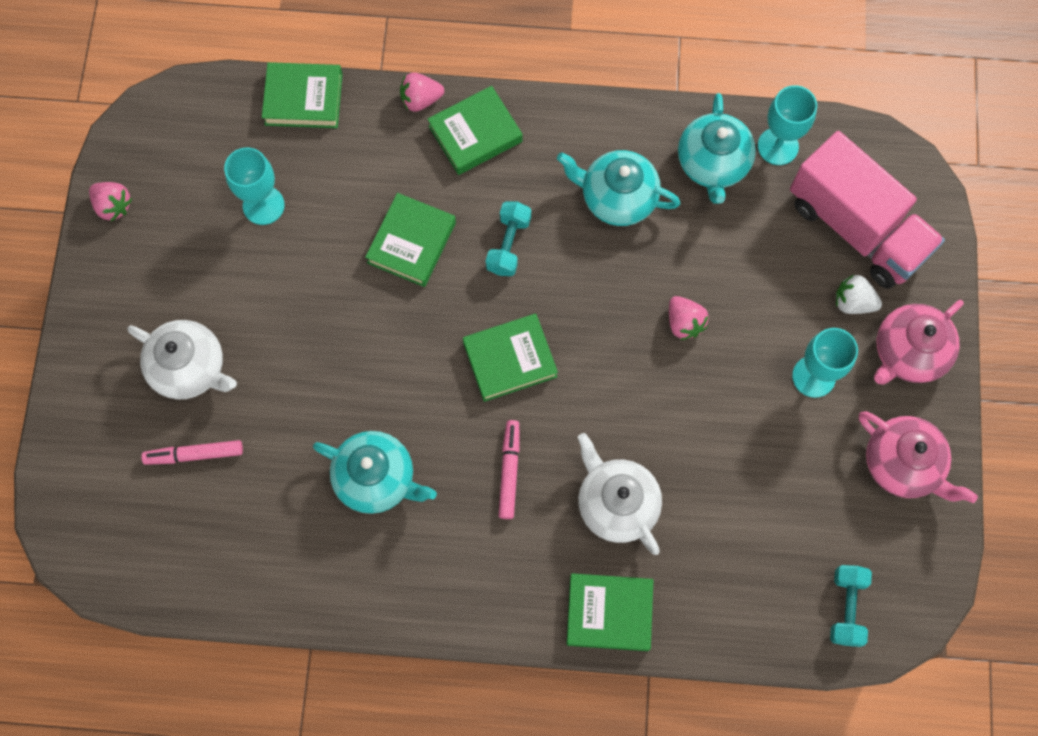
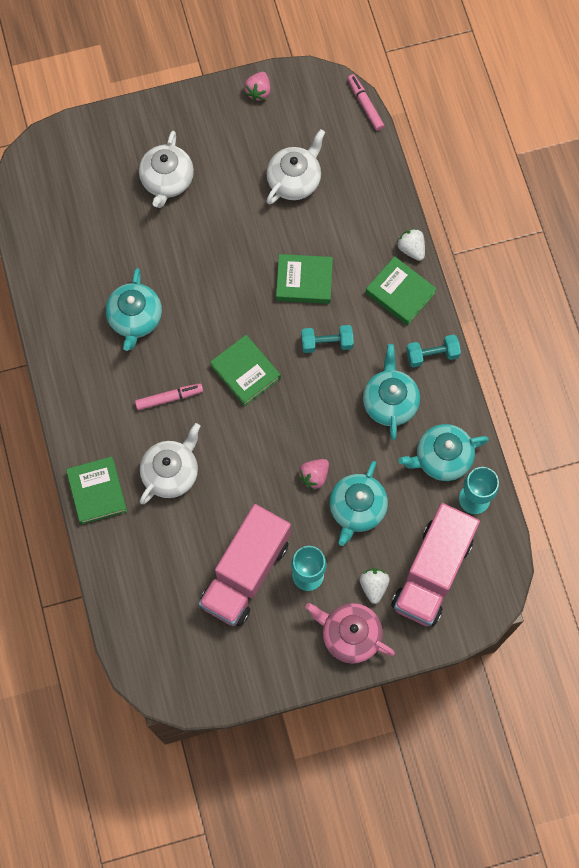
camera: 70 degrees right, 0 degrees up
(194, 455) = (112, 205): pink marker -> pink marker (365, 105)
(263, 205) = (294, 180): turquoise goblet -> white teapot
(303, 99) = (381, 175): green book -> none
(421, 100) = (411, 249): pink strawberry -> white strawberry
(745, 286) = (357, 509): none -> turquoise teapot
(786, 453) = (245, 573): none -> pink truck
(846, 607) = (152, 643): turquoise dumbbell -> turquoise dumbbell (432, 355)
(902, 464) = (266, 654): pink teapot -> none

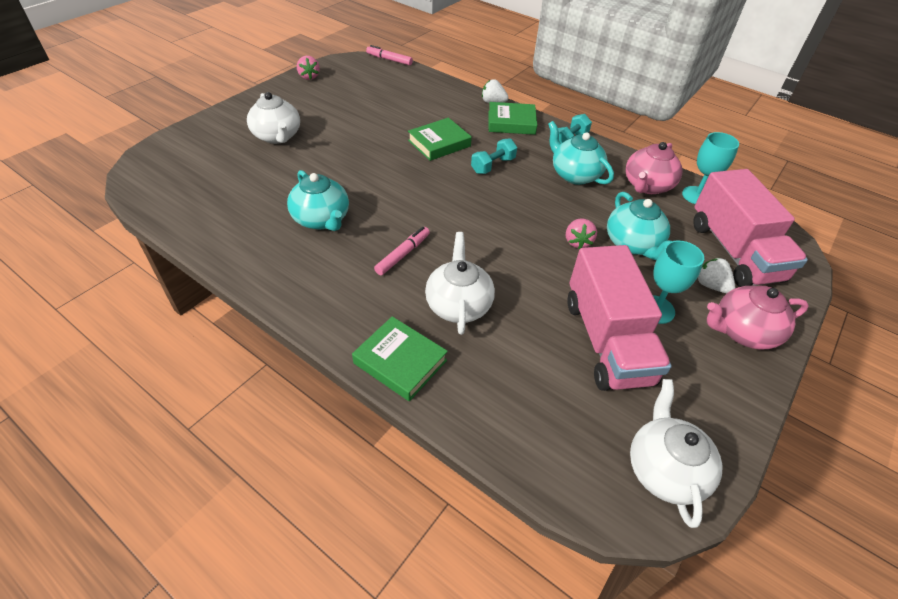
camera: 40 degrees left, 25 degrees down
(245, 372) = (450, 208): green book -> none
(294, 180) = (377, 103): white teapot -> white teapot (664, 469)
(442, 458) = (647, 186): turquoise teapot -> pink teapot

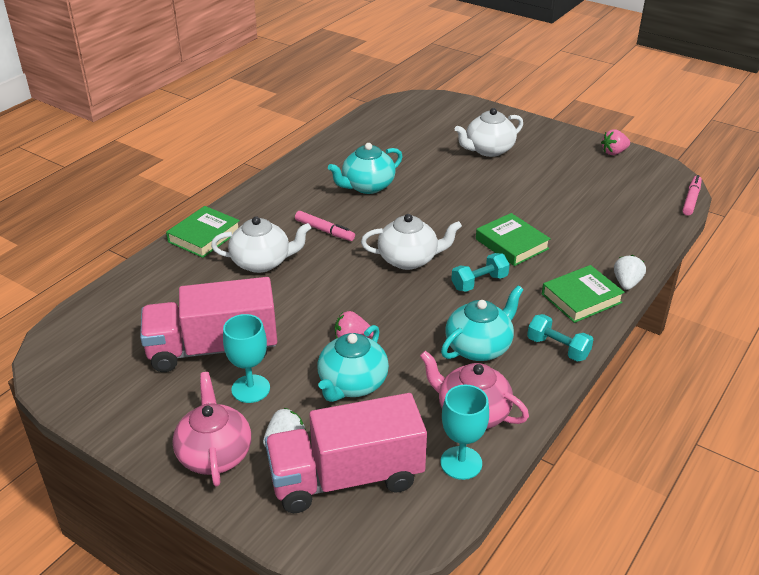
camera: 90 degrees right, 10 degrees down
(493, 165) = (479, 282): turquoise dumbbell -> turquoise dumbbell turned 75 degrees counterclockwise
(511, 123) = (581, 298): green book -> green book turned 60 degrees clockwise
(633, 244) = (352, 384): turquoise teapot -> turquoise teapot turned 45 degrees counterclockwise
(664, 469) = (78, 368): white teapot -> white teapot (409, 259)

